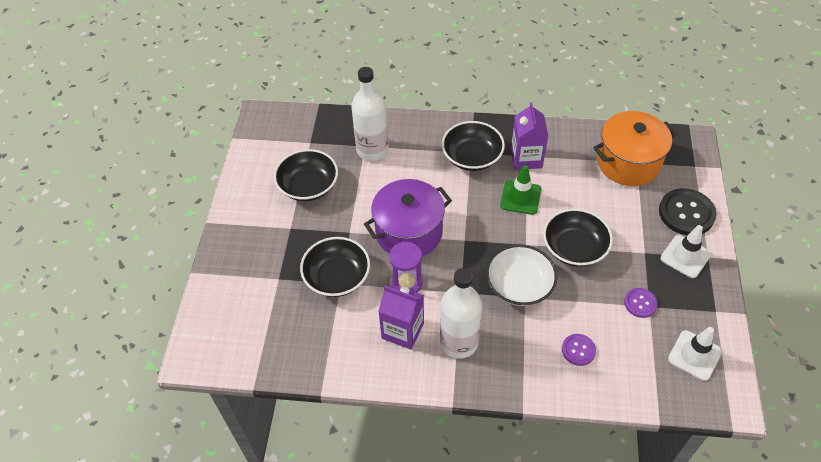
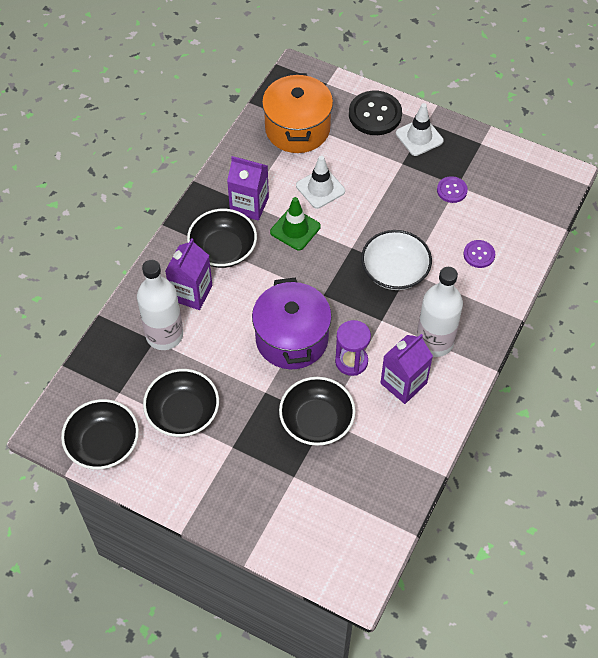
camera: 70 degrees left, 5 degrees up
(419, 152) = (191, 293): none -> purple carton
(574, 248) = (373, 212): black bowl -> black bowl (103, 444)
(694, 355) = (515, 177): white traffic cone -> white traffic cone (320, 188)

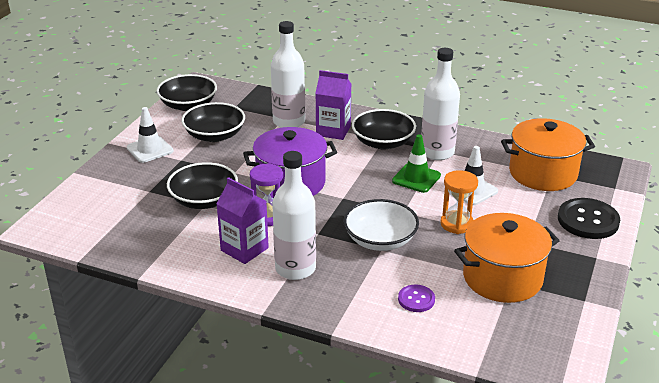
camera: 85 degrees right, 25 degrees down
(249, 205) = (437, 152): purple carton -> white bottle
(374, 209) = (456, 224): none -> orange hourglass
(419, 137) = (570, 252): white traffic cone -> white traffic cone (150, 149)
(452, 190) = (502, 278): purple button -> orange pot

